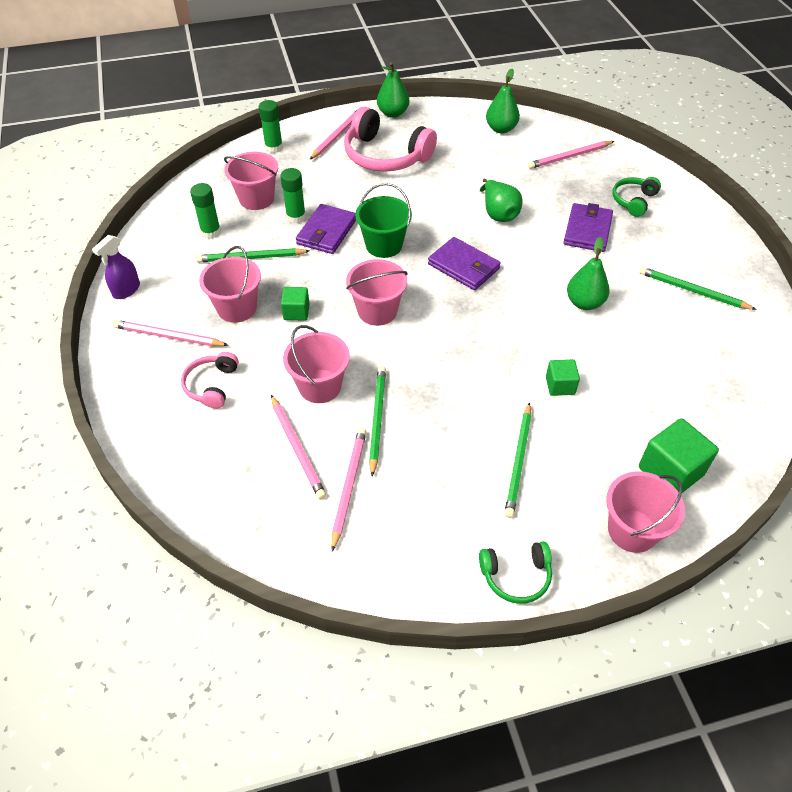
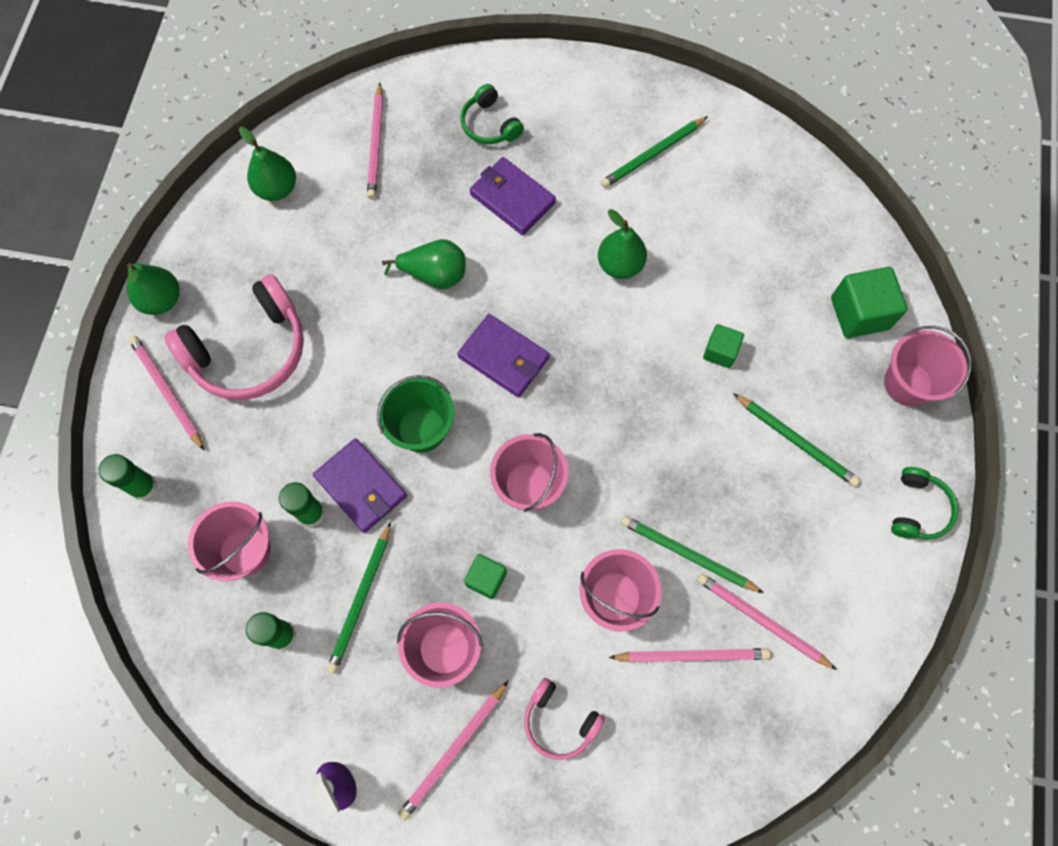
camera: 65 degrees left, 20 degrees up
(463, 266) = (504, 357): purple wallet -> purple wallet turned 60 degrees clockwise

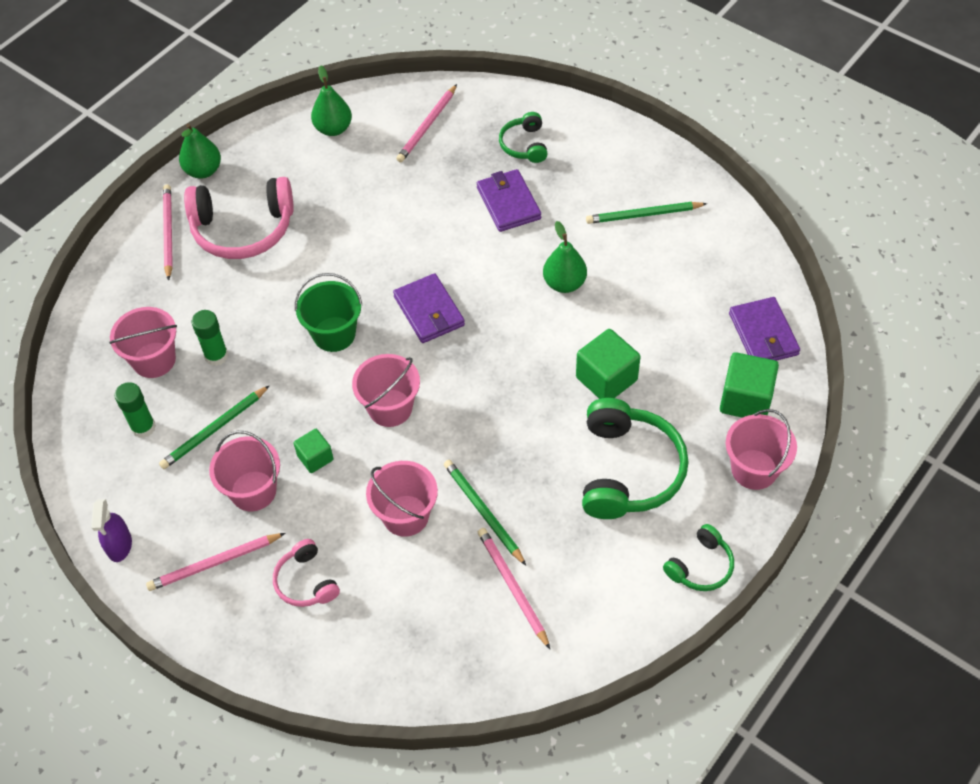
camera: 30 degrees right, 15 degrees down
(144, 487) = (112, 287): green glue stick -> none
(361, 487) = (264, 354): purple wallet -> purple wallet (763, 334)
(434, 275) = (413, 232): green pear -> none
(692, 655) = (439, 585): pink pencil -> none
(720, 352) = (606, 379): green cube -> green cube, size x1.70
(796, 441) = (628, 470): green pencil -> green headphones

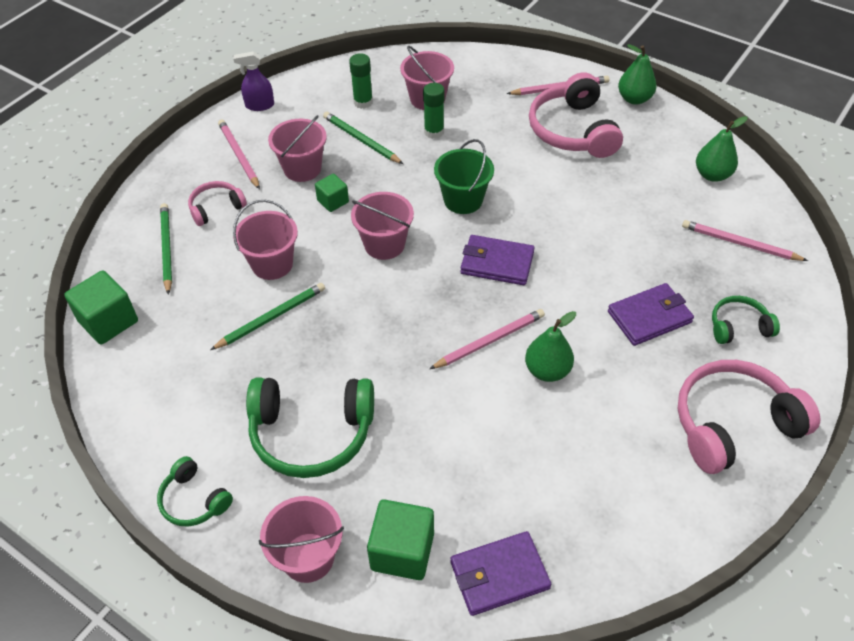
camera: 85 degrees right, 5 degrees down
(429, 311) = (497, 263): purple wallet -> purple wallet turned 45 degrees clockwise
(512, 587) = (192, 343): pink pencil -> pink pencil (489, 341)
(606, 379) = (425, 412): green cube -> green cube (108, 321)
(624, 167) = (733, 424): none -> pink headphones
(643, 215) = (662, 445): green pencil -> green pencil (166, 248)

